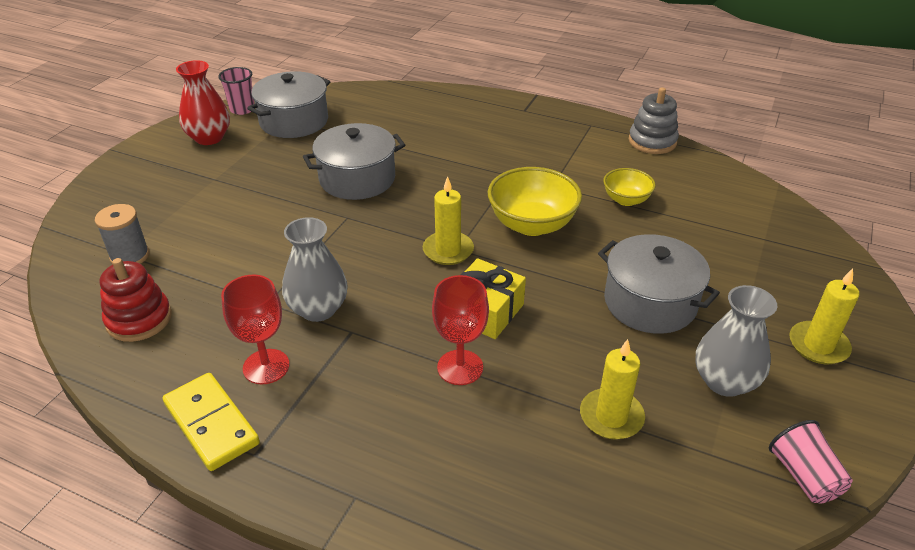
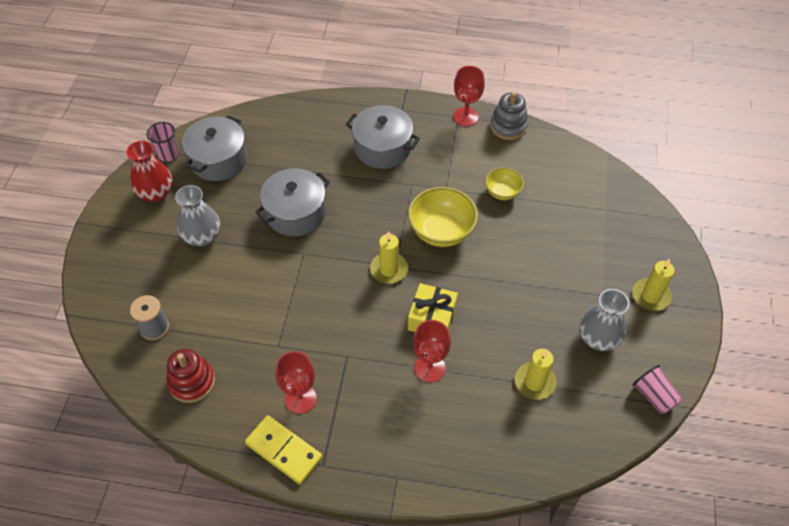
camera: 15 degrees left, 15 degrees up
(318, 309) = (316, 343): grey vase -> grey vase (202, 237)
(600, 126) = (465, 117): none -> red goblet
(650, 302) = (539, 285): grey pot -> grey pot (382, 148)

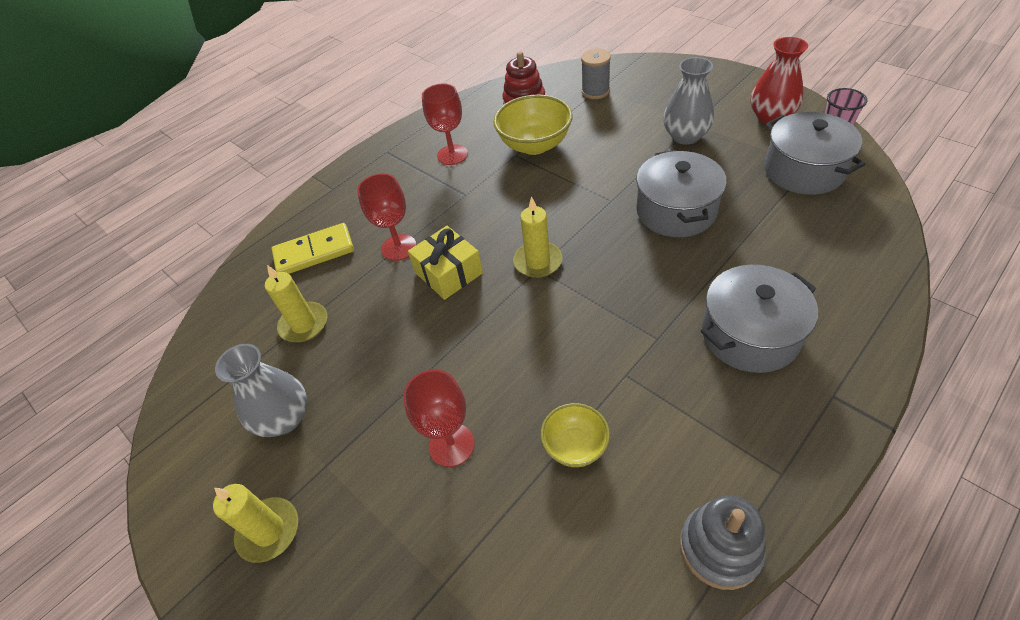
camera: 130 degrees right, 5 degrees down
(284, 451) = (418, 135): yellow domino -> yellow domino (314, 252)
(441, 231) = (556, 335): yellow bowl -> yellow bowl (535, 145)
(465, 117) = (776, 486): red goblet -> red goblet (451, 445)
(654, 396) = (178, 429): pink cup -> none

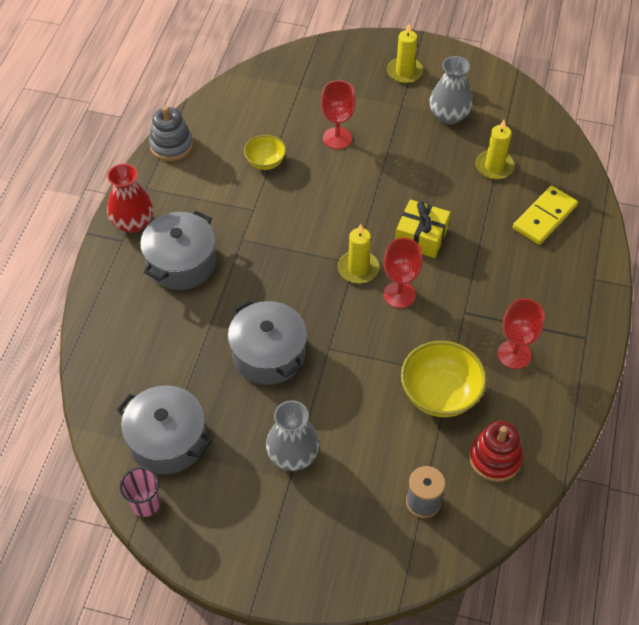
camera: 145 degrees right, 5 degrees up
(399, 247) = (479, 244): red goblet -> red goblet (399, 295)
(771, 117) = (213, 515): red vase -> red vase (133, 222)

